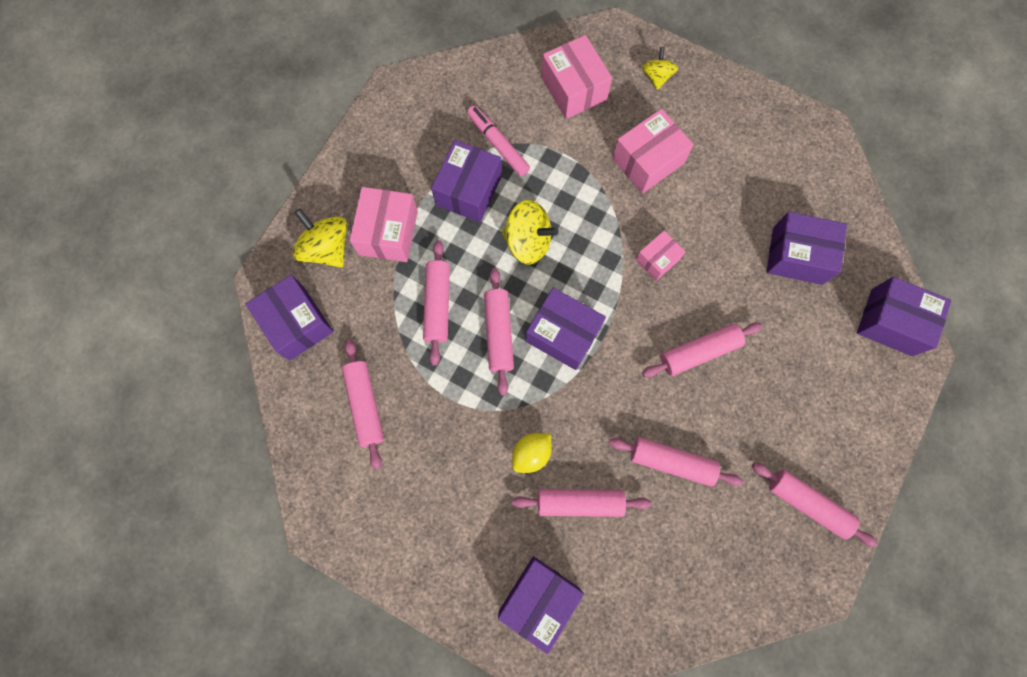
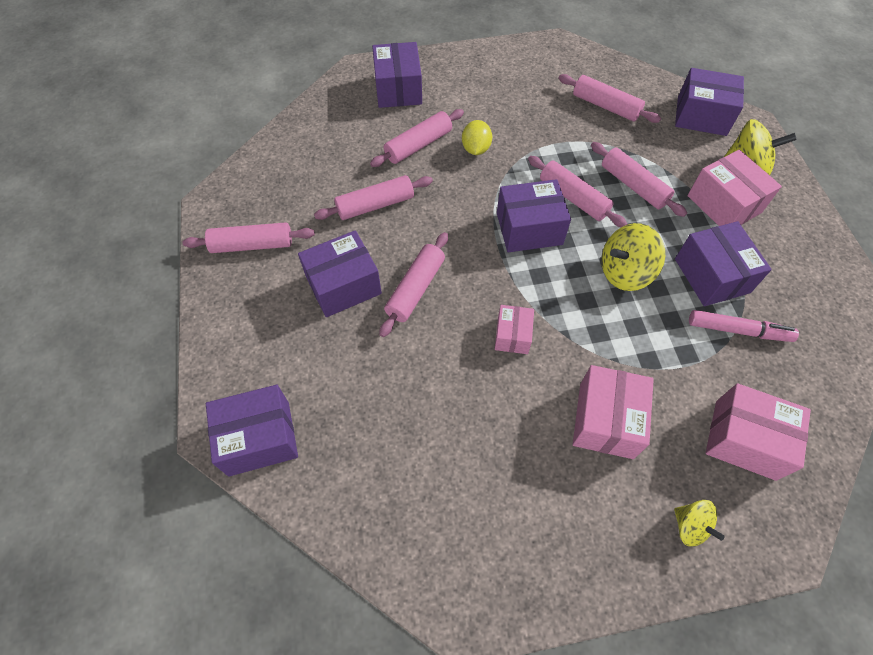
camera: 140 degrees right, 15 degrees down
(797, 256) = (392, 436): purple box -> purple box (343, 285)

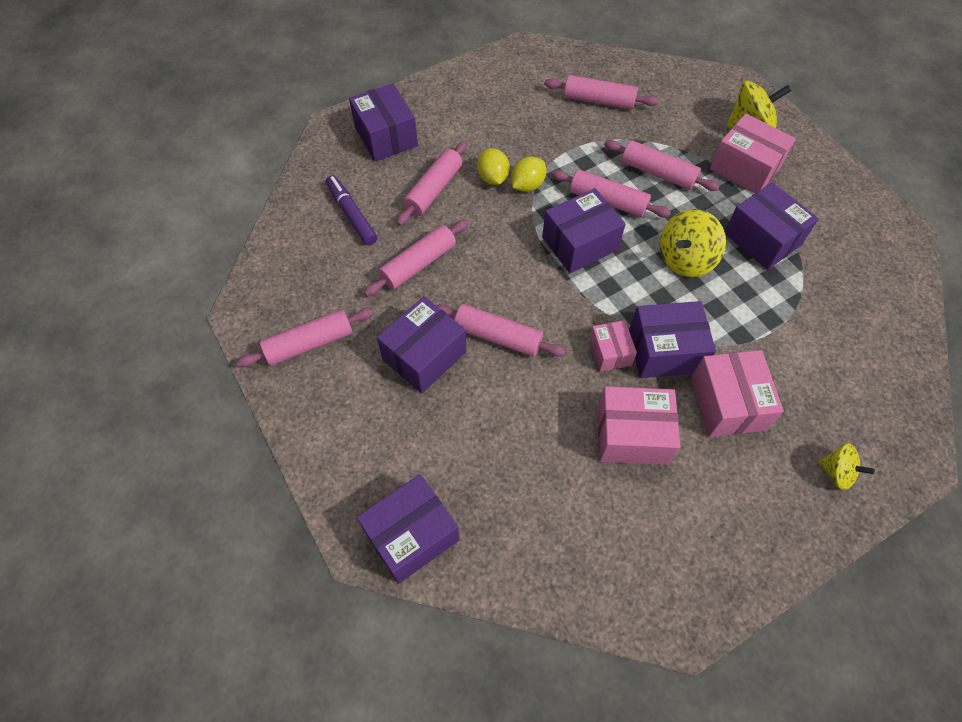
camera: 20 degrees left, 0 degrees up
(338, 147) = (352, 214): none -> purple marker
(415, 289) = (497, 336): pink rolling pin -> pink rolling pin turned 75 degrees counterclockwise
(504, 164) = (527, 185): none -> yellow lemon
(701, 116) = (690, 87): purple box -> purple box (665, 351)
(738, 330) = (805, 283): pink marker -> none
(745, 439) = (850, 380): pink box -> pink box (632, 435)

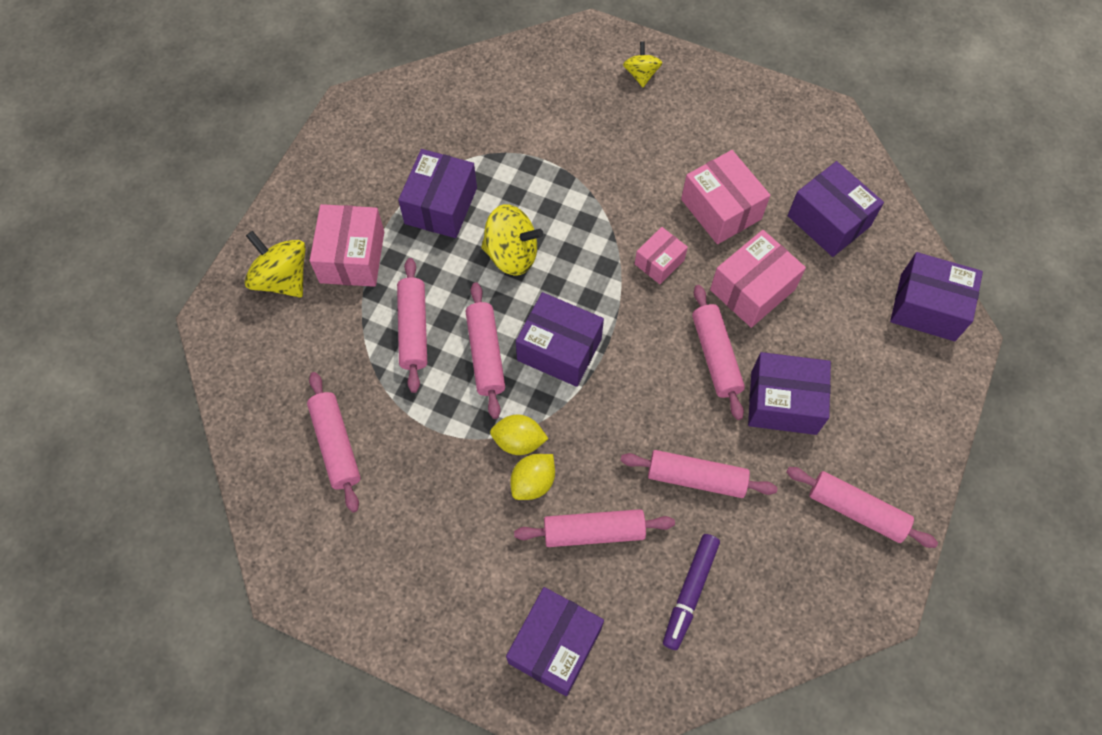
camera: 125 degrees left, 5 degrees up
(665, 351) = (624, 224): purple box -> purple box (828, 221)
(727, 403) = (639, 161): pink box -> pink box (752, 289)

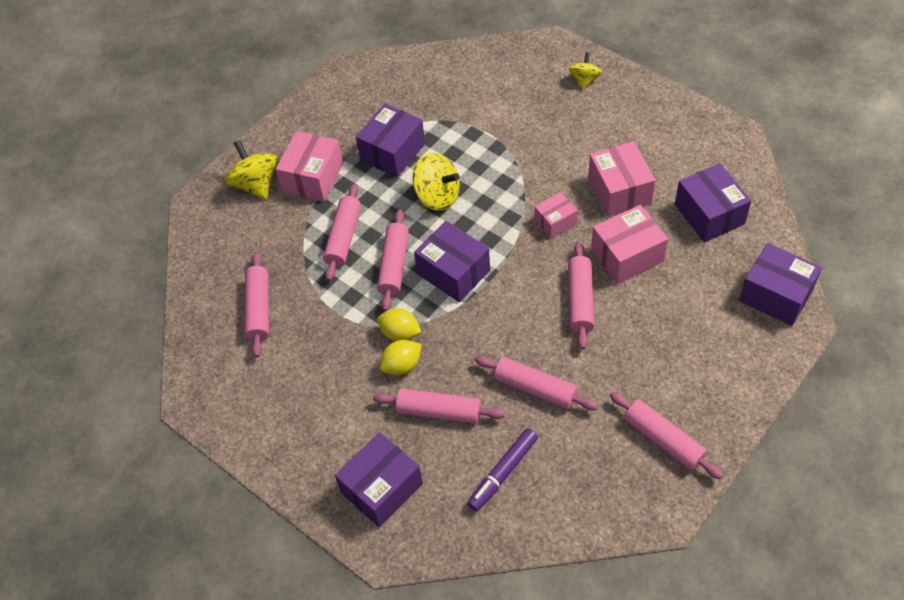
camera: 20 degrees right, 10 degrees down
(783, 402) = (626, 345): purple box -> none

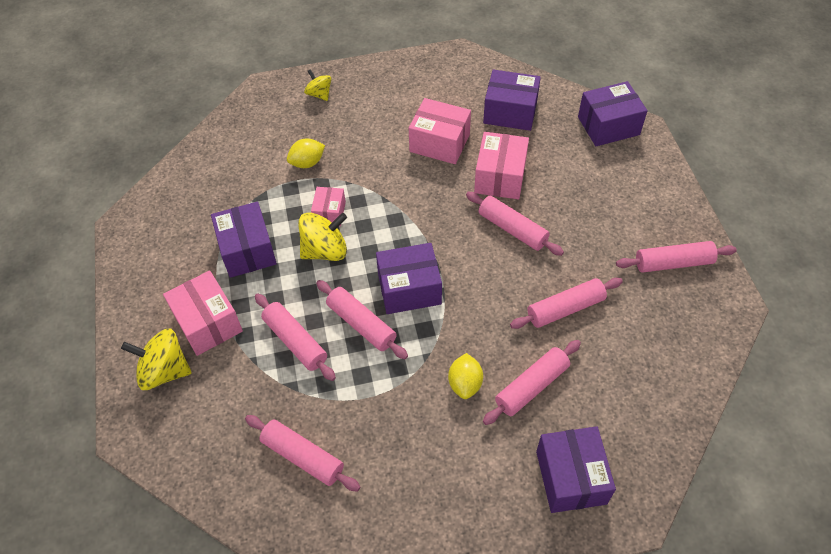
camera: 55 degrees left, 0 degrees up
(400, 333) = (432, 364): yellow lemon -> yellow lemon (307, 163)
(503, 473) = (623, 380): purple marker -> none
(555, 222) = (428, 196): pink box -> pink box (329, 213)

